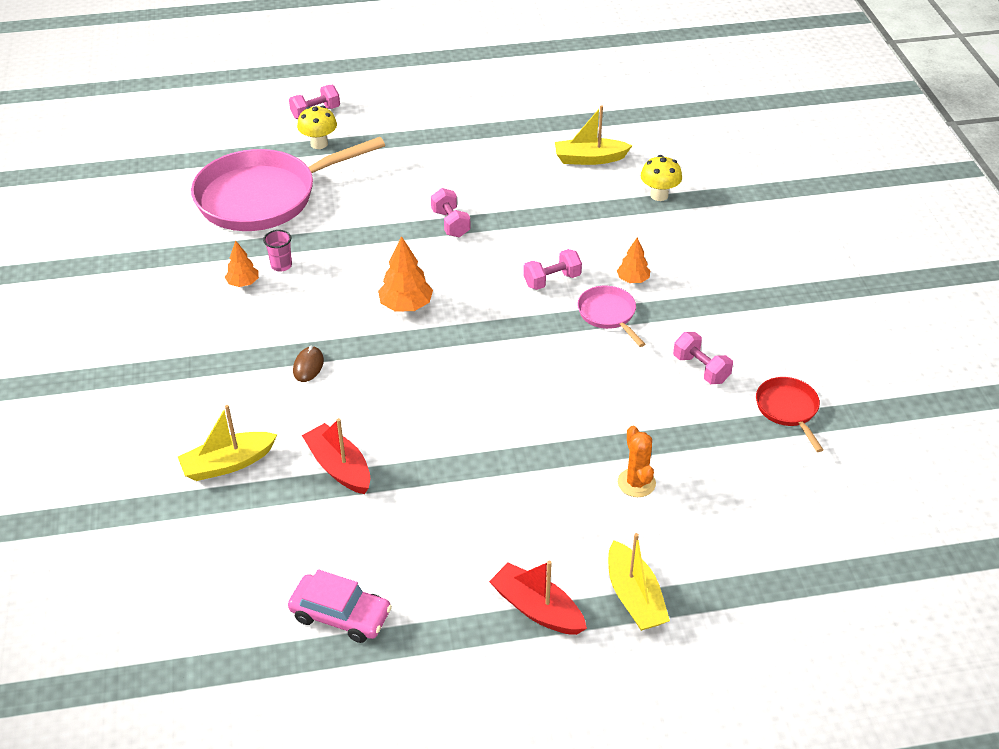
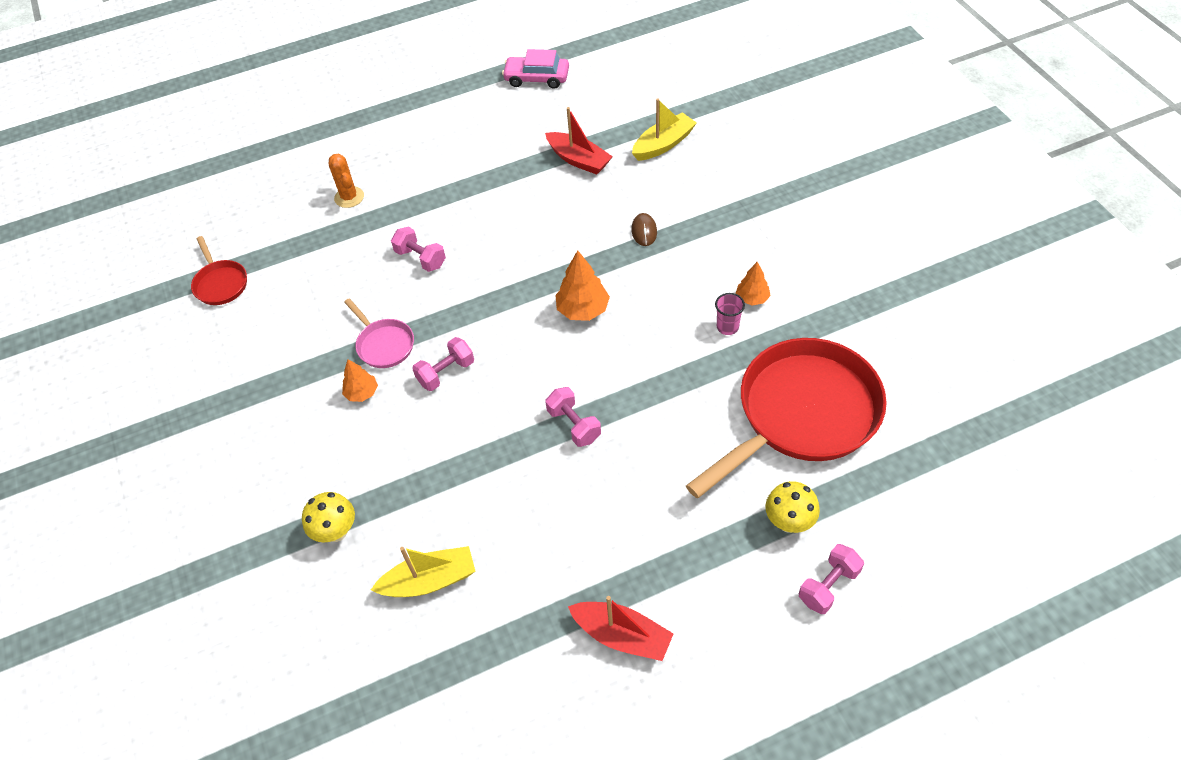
camera: 170 degrees right, 10 degrees up
(264, 197) = (801, 414): pink pan -> red pan
(537, 609) = (411, 107): red boat -> red boat (622, 635)
(634, 597) = (347, 126): yellow boat -> none
(701, 369) = (295, 305): pink dumbbell -> pink dumbbell (421, 258)

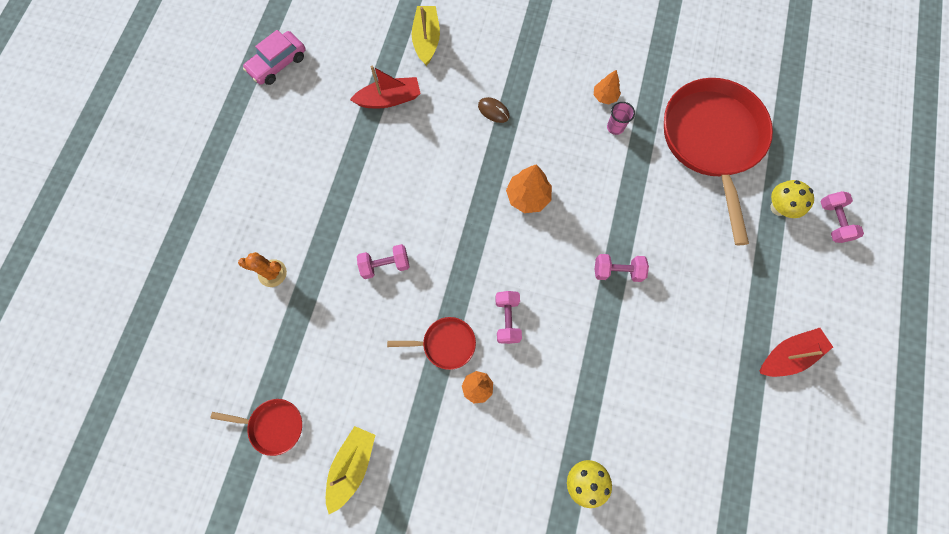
camera: 55 degrees left, 20 degrees up
(384, 344) = (445, 344): pink pan -> red pan
(429, 580) = (668, 443): yellow boat -> yellow boat (352, 466)

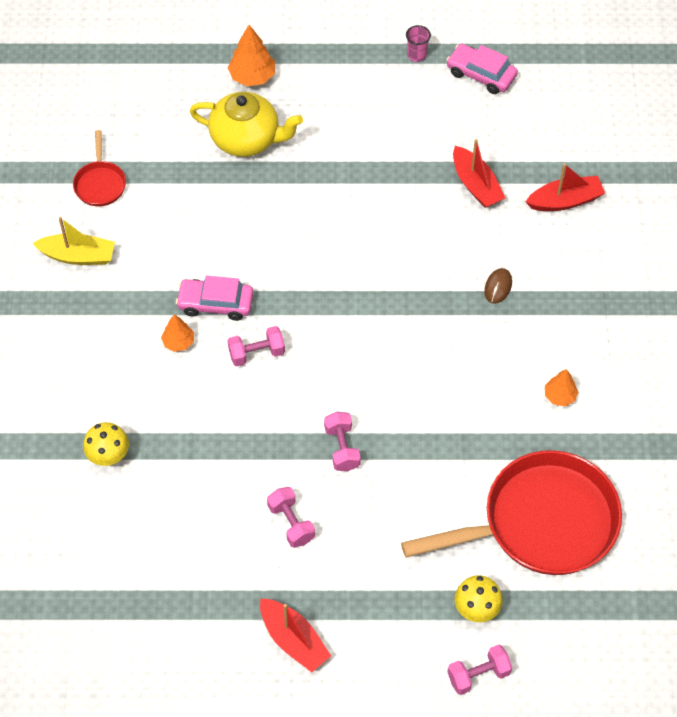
camera: 75 degrees right, 15 degrees down
(272, 273) = (246, 139): orange cactus -> yellow teapot
(385, 265) = (283, 231): pink dumbbell -> pink dumbbell (291, 523)
(426, 40) = (565, 201): yellow boat -> red boat
(445, 344) = (215, 304): red pan -> pink car
(528, 197) = (403, 343): orange tree -> orange tree (252, 76)
(615, 127) = (522, 414): pink cup -> pink cup (417, 55)

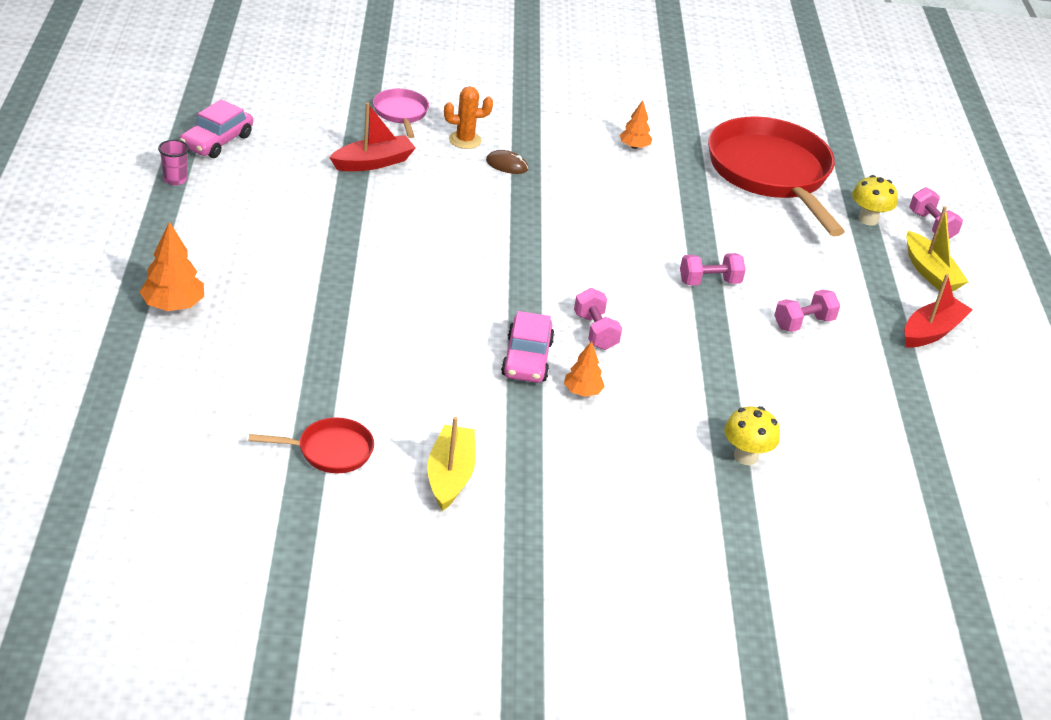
camera: 95 degrees left, 20 degrees down
(246, 139) = (277, 317): yellow teapot -> none
(392, 657) = (930, 272): none -> yellow boat
(532, 252) = (465, 140): none -> orange cactus
(565, 201) = (401, 113): red boat -> pink pan

